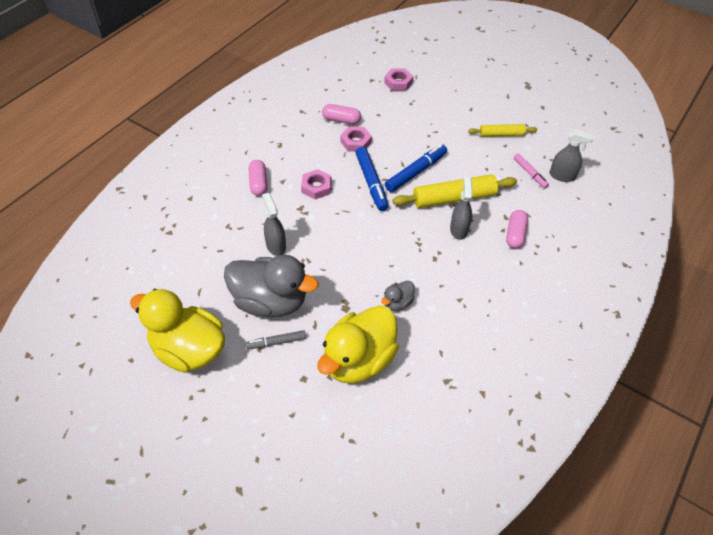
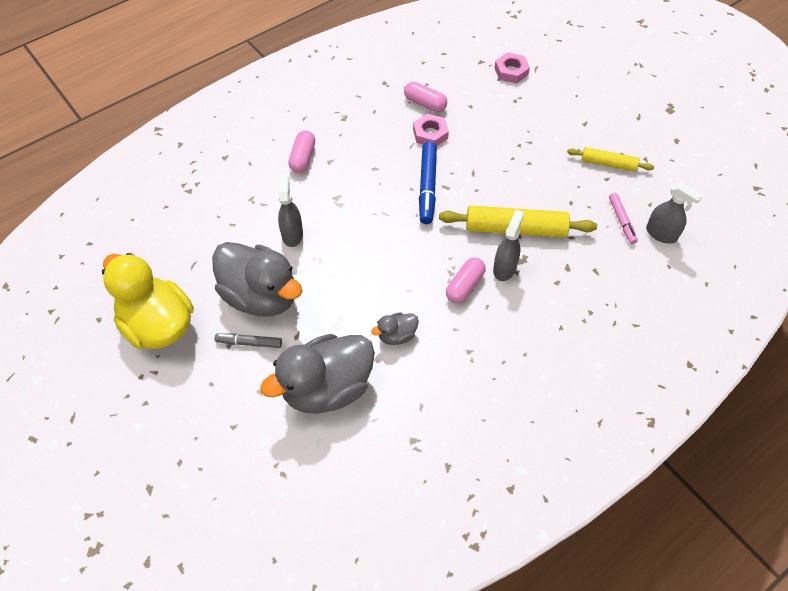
camera: 20 degrees right, 5 degrees up
(316, 187) = (364, 177): pink nut -> none
(358, 360) = (327, 388): yellow duck -> grey duck
(416, 172) = (484, 187): blue marker -> none
(515, 234) = (569, 292): pink capsule -> pink capsule (465, 286)

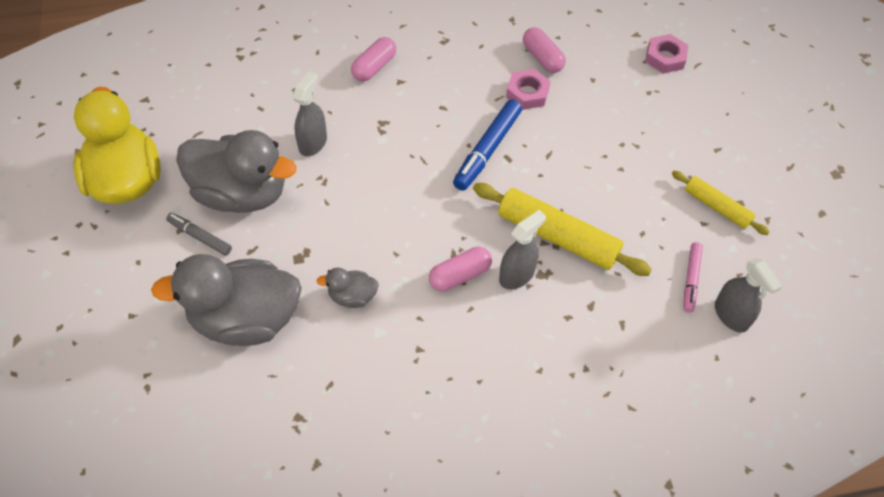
camera: 25 degrees right, 0 degrees up
(261, 296) = (241, 194): grey duck -> grey duck turned 45 degrees counterclockwise

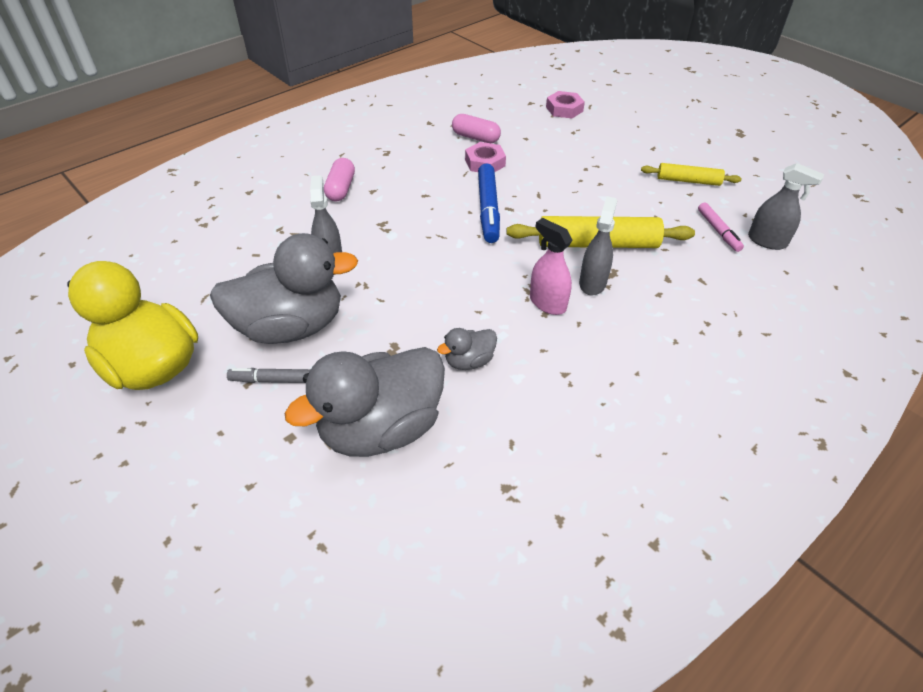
camera: 30 degrees left, 10 degrees down
(460, 275) = (547, 303): pink capsule -> pink spray bottle

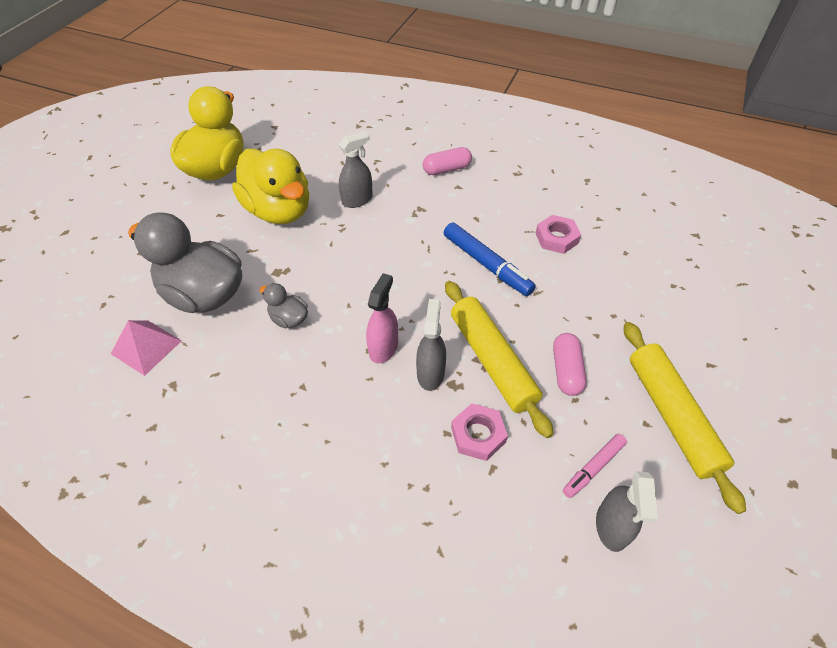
camera: 65 degrees right, 5 degrees up
(274, 380) = (227, 225): grey marker -> none
(291, 327) = (279, 211): grey duck -> yellow duck
(432, 505) = (146, 347): none -> pink pyramid
(475, 138) = (591, 218): pink capsule -> pink capsule (566, 371)
(488, 209) = (486, 265): blue marker -> blue marker turned 105 degrees counterclockwise
(564, 109) = (711, 264): pink nut -> pink nut (478, 435)
(592, 283) = (430, 373): grey spray bottle -> grey spray bottle turned 75 degrees counterclockwise
(688, 181) = (671, 416): yellow rolling pin -> yellow rolling pin, size x1.71

